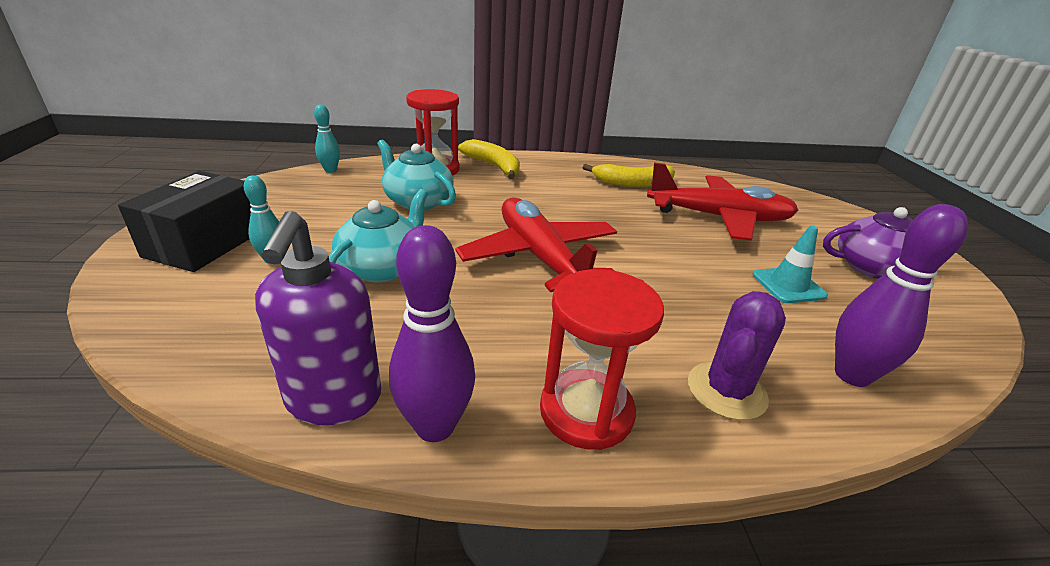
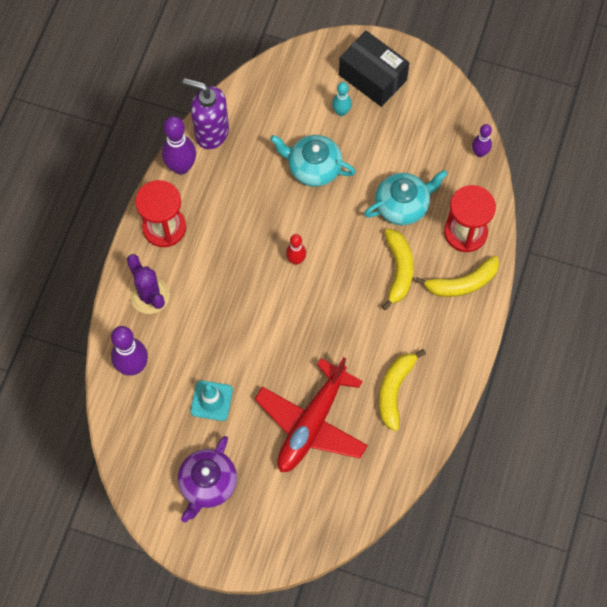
camera: 115 degrees right, 35 degrees up
(330, 170) = (479, 153): turquoise bowling pin -> purple bowling pin
(383, 267) = (313, 167): turquoise teapot -> turquoise teapot turned 150 degrees clockwise
(503, 195) = (398, 270): none -> yellow banana
(540, 257) = (296, 260): red plane -> red bowling pin

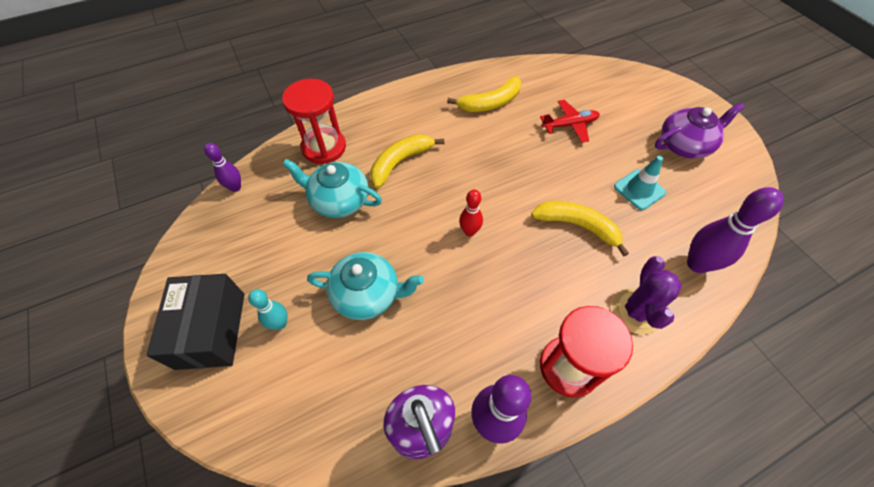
camera: 135 degrees left, 10 degrees down
(311, 423) = (570, 125): red plane -> red plane, size x0.53
(313, 167) = (367, 294): turquoise teapot -> turquoise teapot turned 60 degrees counterclockwise
(462, 283) = (369, 122): yellow banana -> yellow banana (577, 226)

